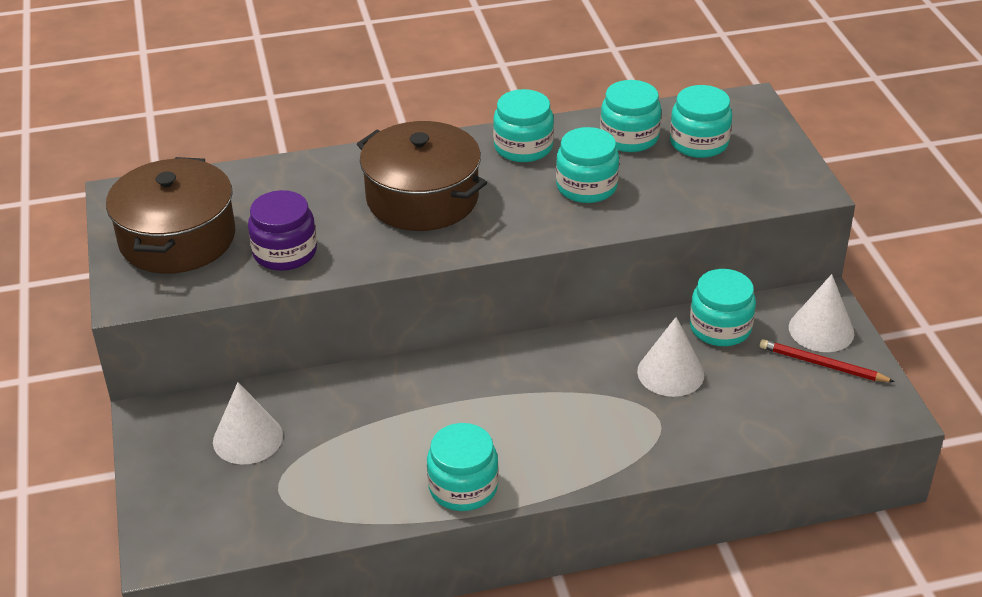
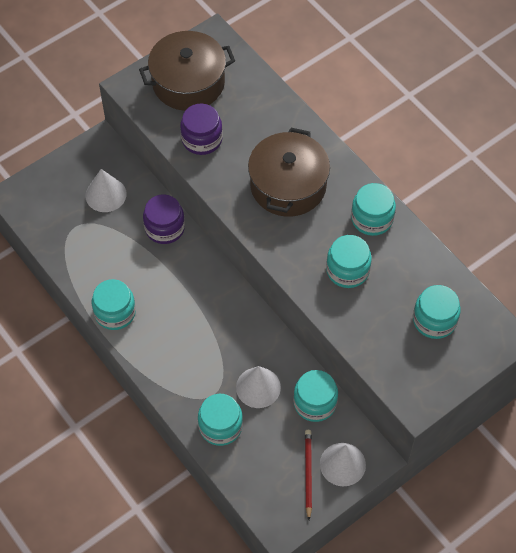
camera: 65 degrees right, 20 degrees up
(354, 391) = (165, 228): none -> purple jar
(629, 137) = (417, 276): turquoise jar -> turquoise jar (220, 426)

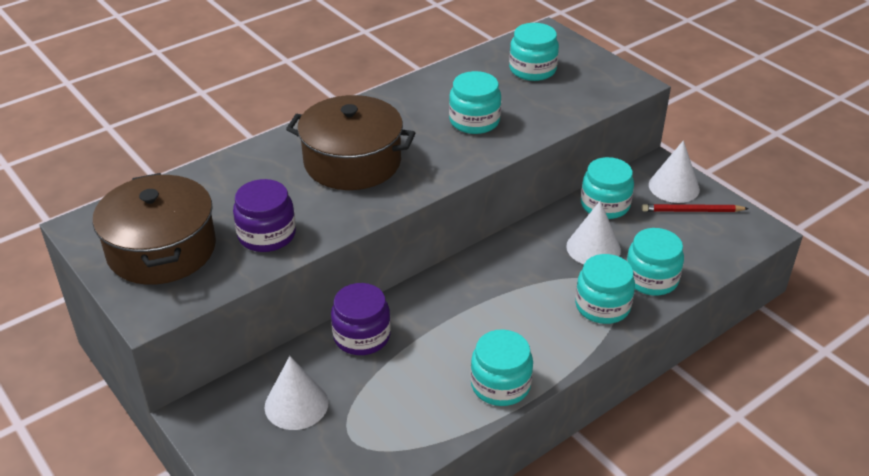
camera: 90 degrees left, 20 degrees down
(372, 218) = (404, 103): turquoise jar -> turquoise jar (602, 306)

